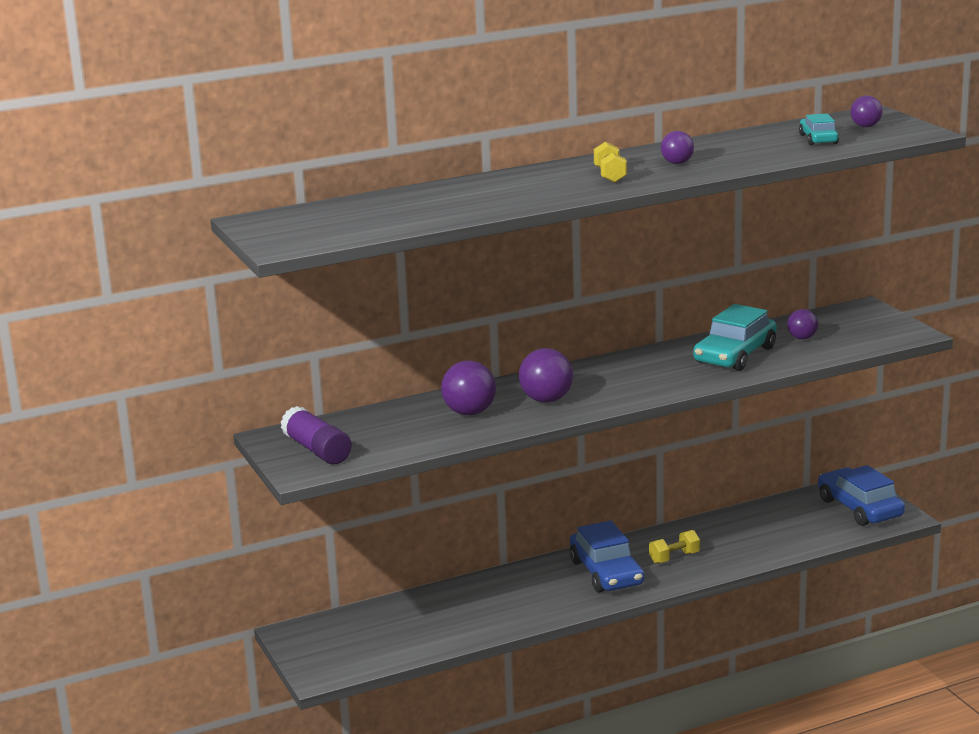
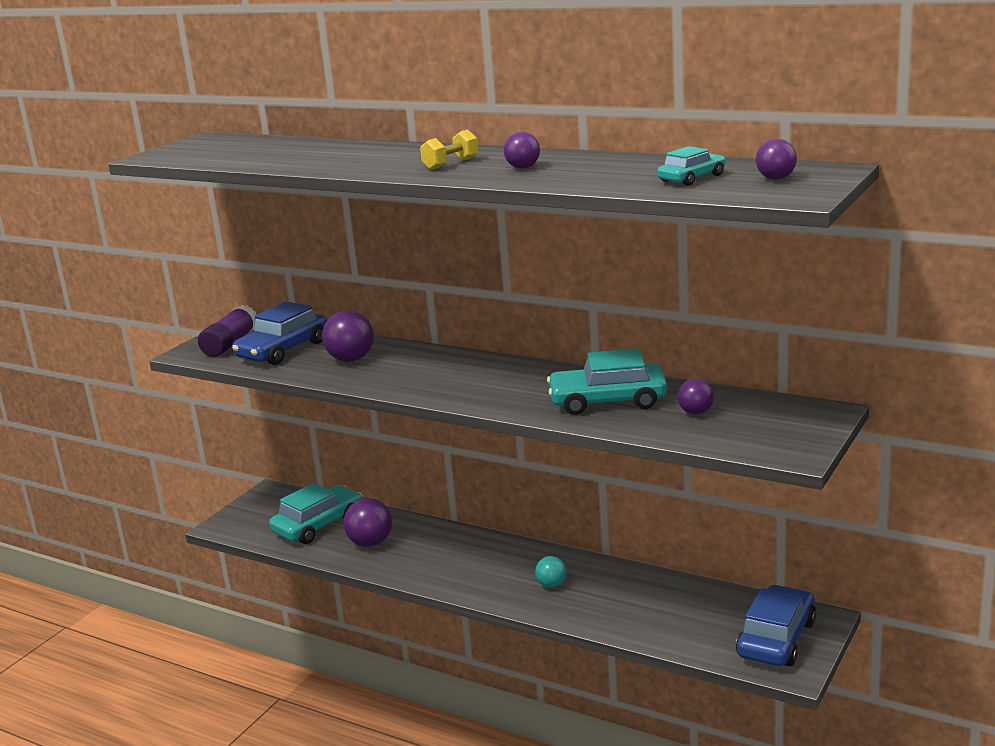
camera: 55 degrees right, 0 degrees up
(405, 626) = (318, 525): none -> turquoise car
(546, 400) = (408, 372): purple ball -> purple ball (370, 543)
(606, 573) = (488, 566): blue car -> blue car (283, 350)
(674, 558) = (551, 585): yellow dumbbell -> turquoise ball

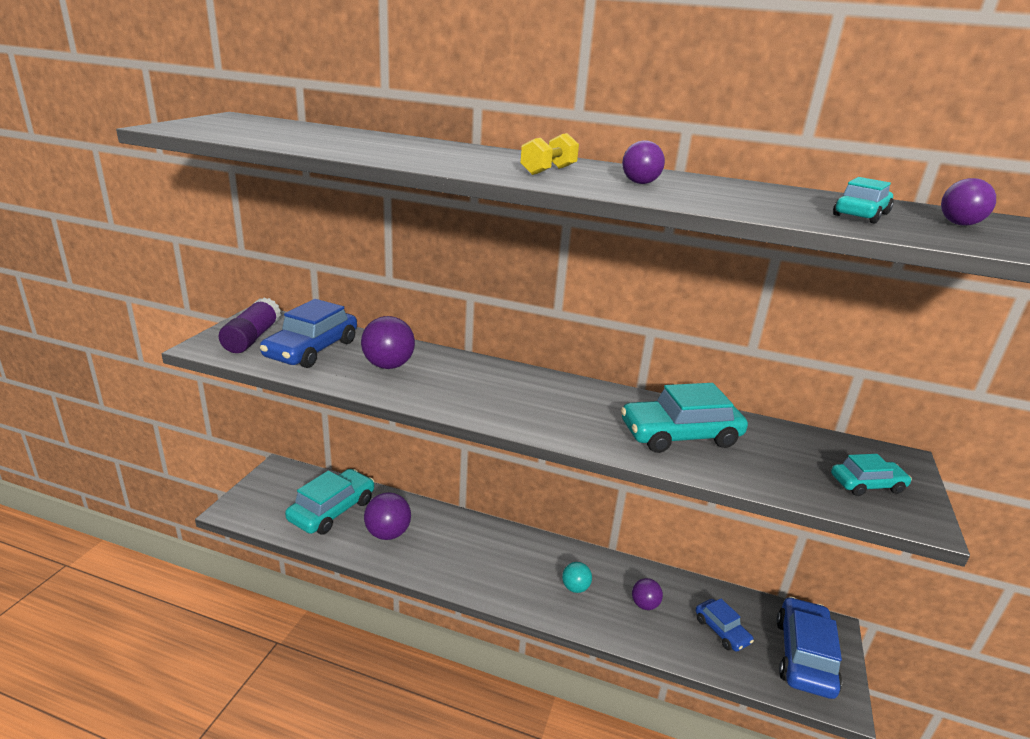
camera: 15 degrees left, 5 degrees up
(695, 412) = (777, 454): purple ball -> purple ball (644, 604)
(695, 618) = (721, 630): none -> blue car
(768, 431) = (867, 484): none -> turquoise car

